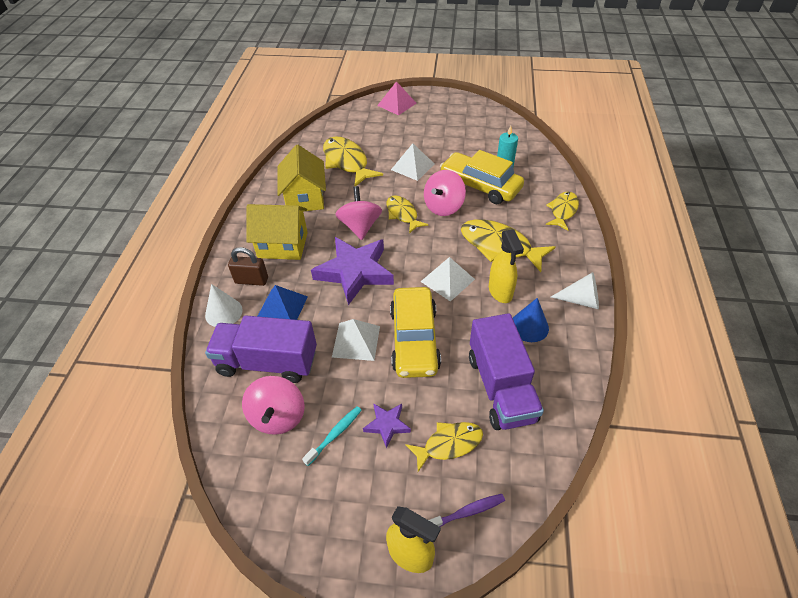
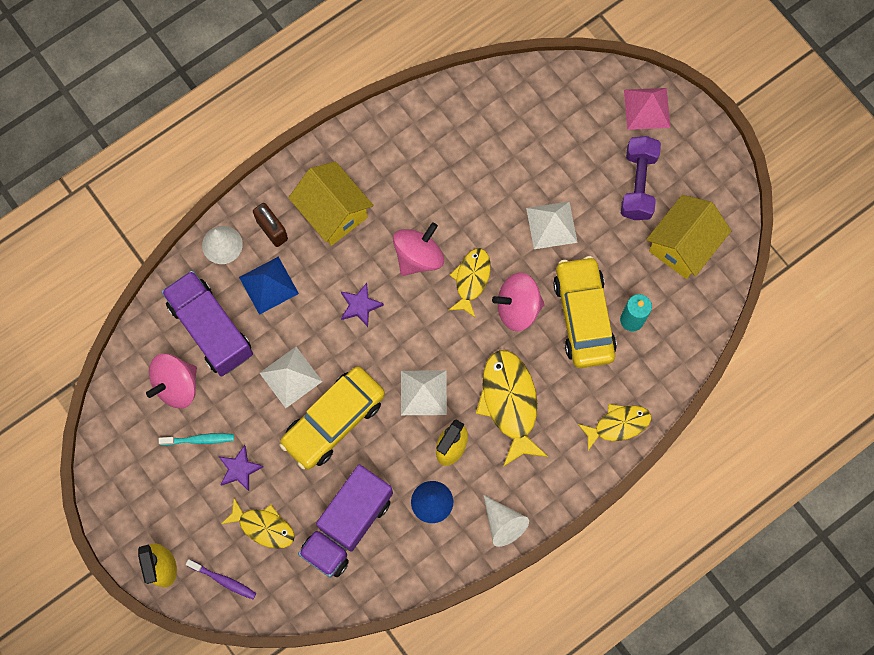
camera: 45 degrees right, 25 degrees up
(305, 198) = (408, 168): yellow house -> yellow house (682, 245)
(347, 162) = (497, 154): yellow fish -> none
(355, 272) = (360, 306): purple star -> purple star, size x0.47
(431, 127) = (638, 184): none -> purple dumbbell

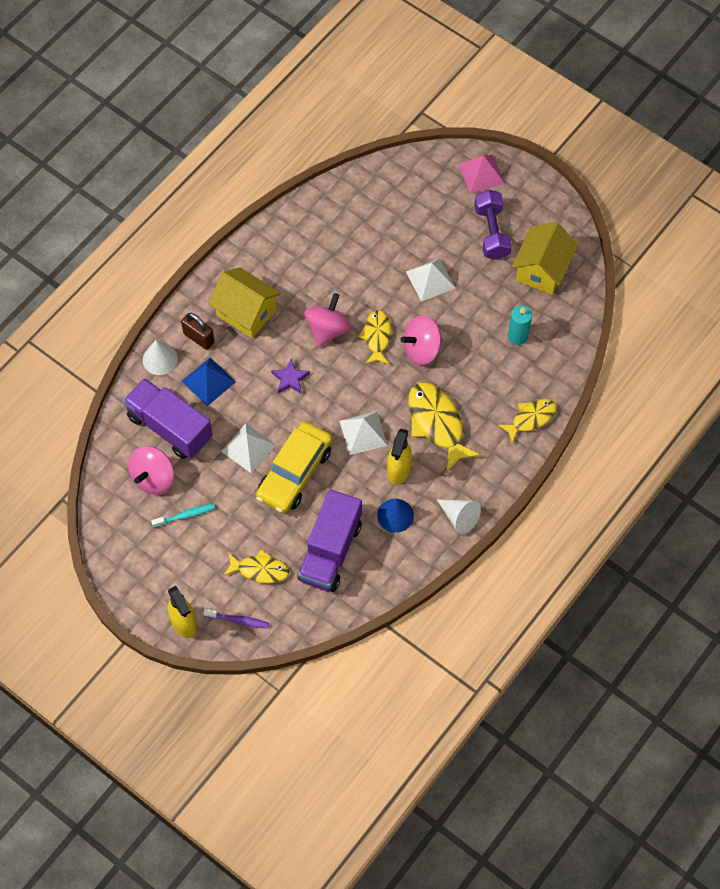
camera: 15 degrees left, 10 degrees down
(239, 469) = (226, 530): purple star -> none
(583, 316) = (477, 343): yellow car -> none

